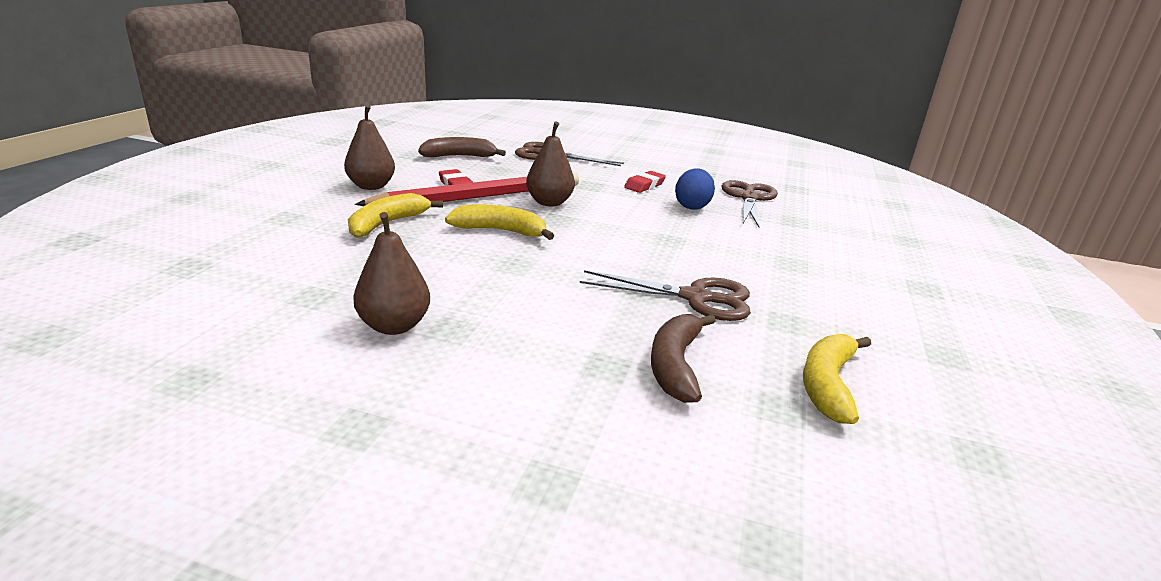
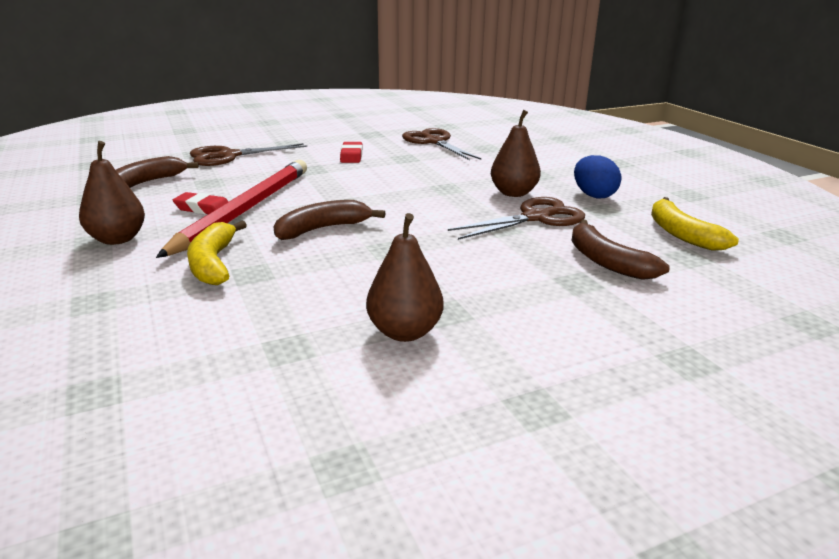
camera: 40 degrees left, 0 degrees up
(500, 231) = (322, 229): yellow banana -> brown banana
(549, 202) = (311, 193): brown pear -> brown pear (513, 193)
(692, 206) = (413, 160): blue egg -> blue egg (593, 195)

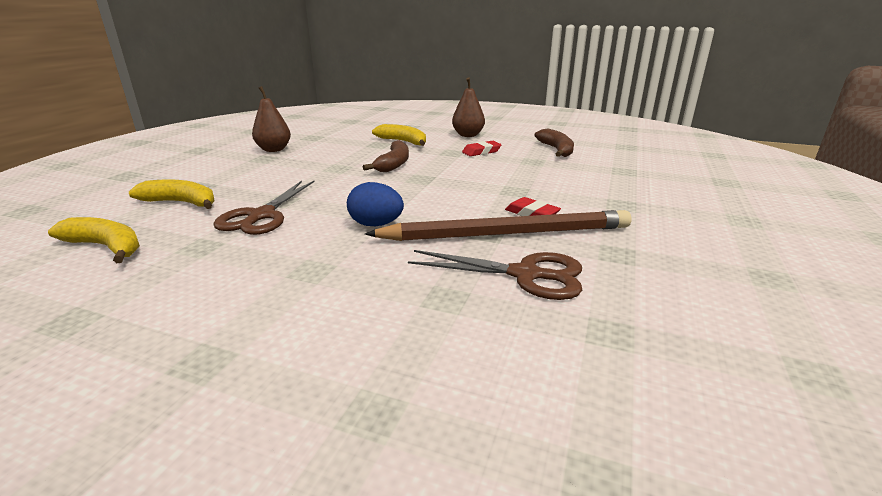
camera: 135 degrees right, 0 degrees up
(228, 156) = (598, 177): brown scissors -> none
(245, 209) = (461, 158): red pencil -> none
(396, 154) = (507, 233): none -> brown pencil
(513, 193) = (309, 232): brown pear -> none
(593, 195) = (217, 263): blue egg -> blue egg (376, 224)
(607, 262) = (181, 203): brown banana -> yellow banana

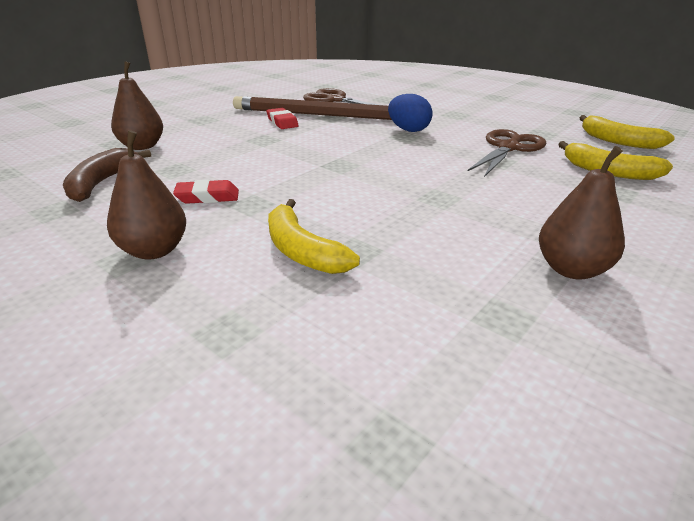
camera: 160 degrees left, 5 degrees up
(394, 164) = (357, 192): brown banana -> none
(596, 171) = (142, 146): none -> brown pear

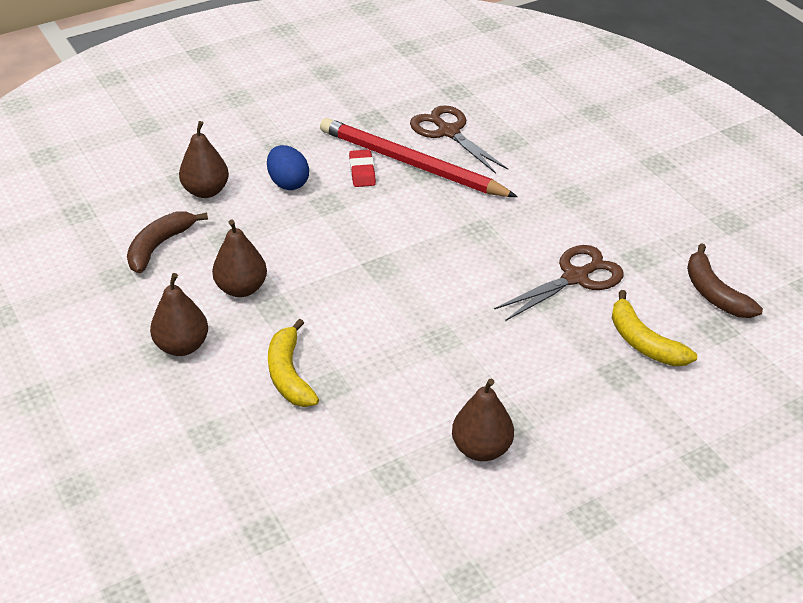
camera: 20 degrees right, 10 degrees up
(207, 197) = (241, 288): red eraser -> brown pear
(319, 115) = (411, 163): brown pencil -> red pencil
(408, 130) = (491, 218): blue egg -> blue egg (288, 183)
(618, 141) = (714, 293): yellow banana -> brown banana

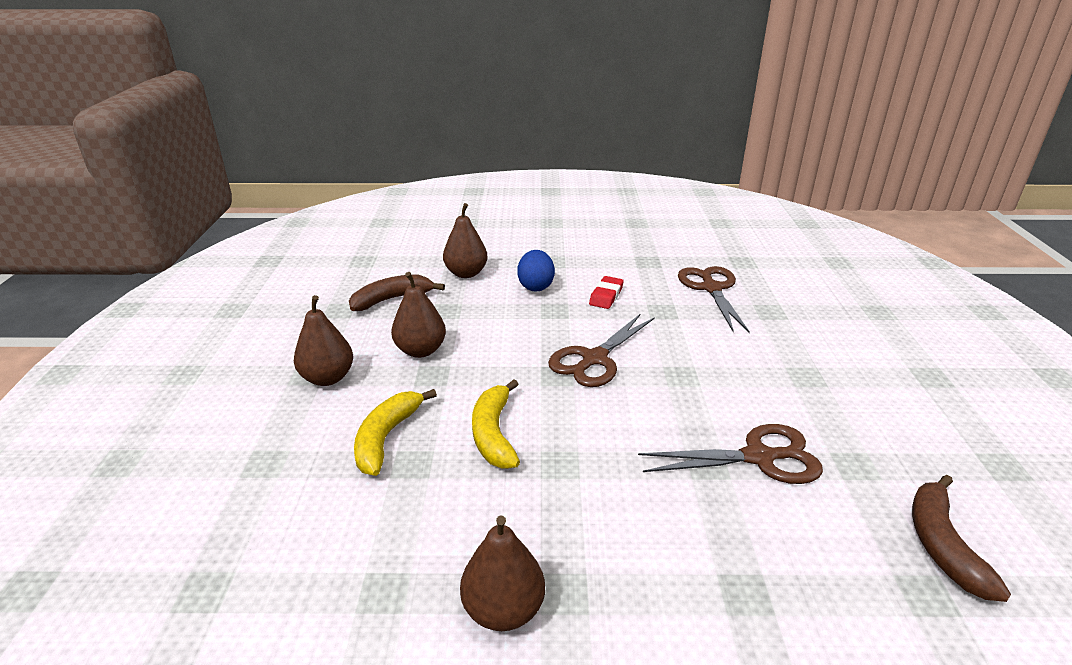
camera: 30 degrees right, 10 degrees down
(400, 241) = (594, 359): none -> brown scissors
(411, 163) = (656, 302): red pencil -> none
(644, 342) = (804, 567): yellow banana -> yellow banana (494, 434)

